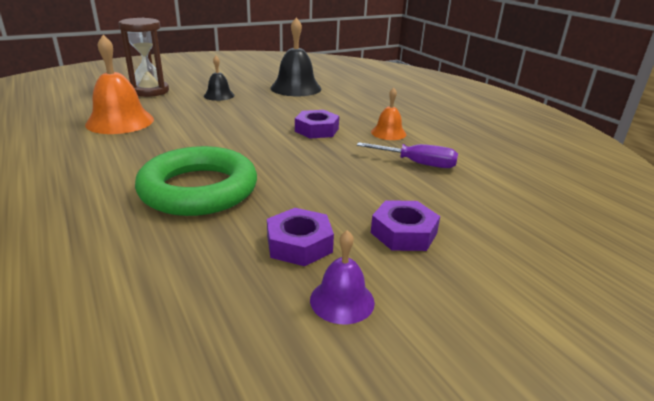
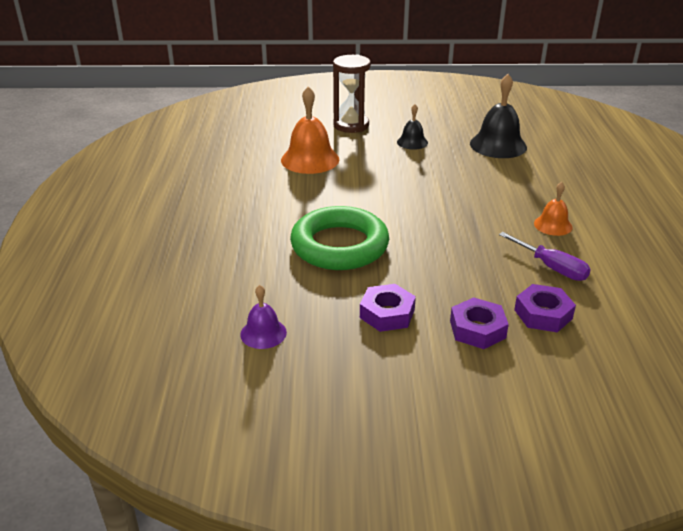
camera: 30 degrees right, 5 degrees up
(316, 130) = (480, 205): purple nut -> purple nut (543, 314)
(342, 300) = (388, 363): purple bell -> purple bell (263, 333)

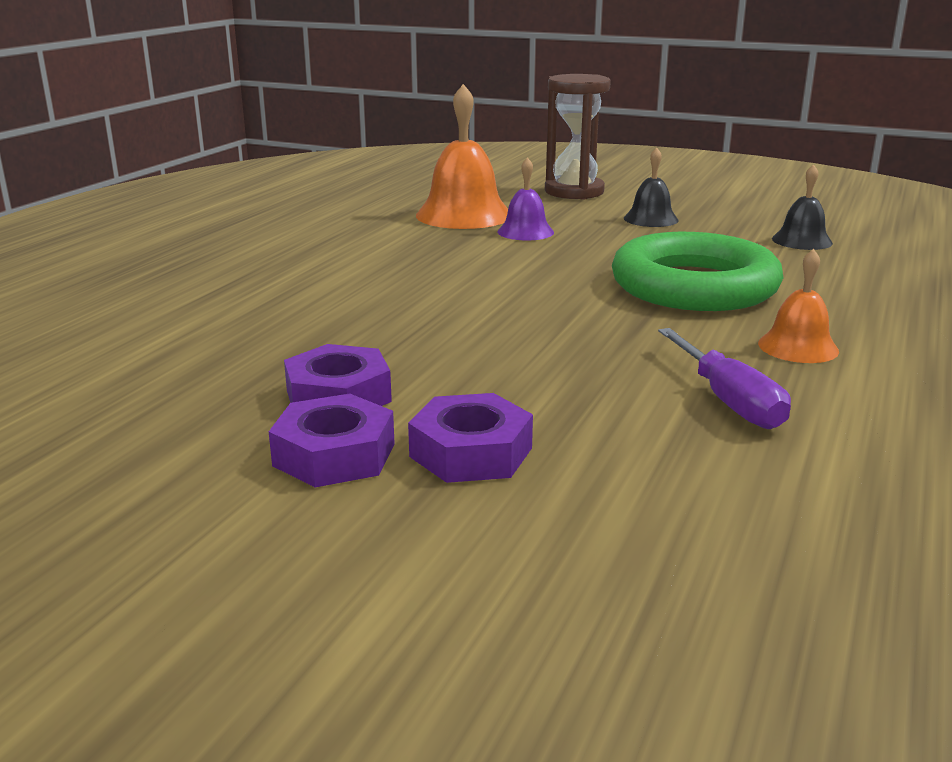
camera: 25 degrees right, 10 degrees down
(263, 333) = (116, 376): purple bell -> purple bell (525, 232)
(339, 245) = (378, 305): green ring -> green ring (694, 286)
(498, 145) = (802, 240): black bell -> black bell, size x0.56
(543, 314) = (631, 461): purple nut -> purple nut (334, 454)

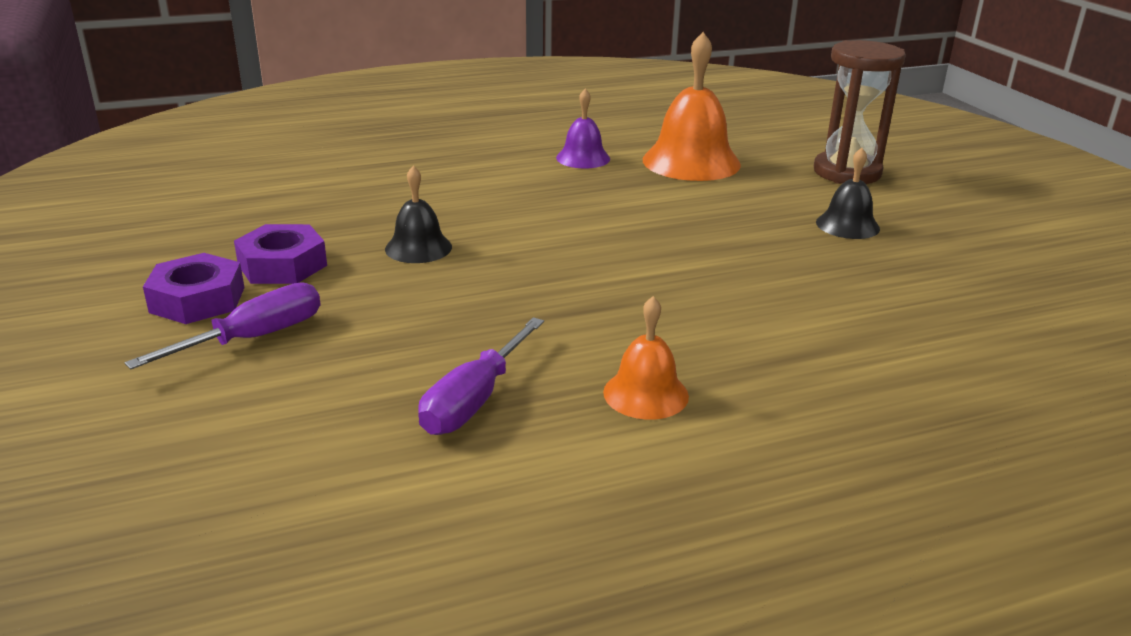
camera: 45 degrees right, 5 degrees up
(471, 452) = (253, 338): purple nut -> purple screwdriver
(525, 232) = (701, 195): purple bell -> purple bell (583, 158)
(694, 286) = (709, 302): green ring -> none
(802, 240) = (947, 307): black bell -> black bell (418, 248)

